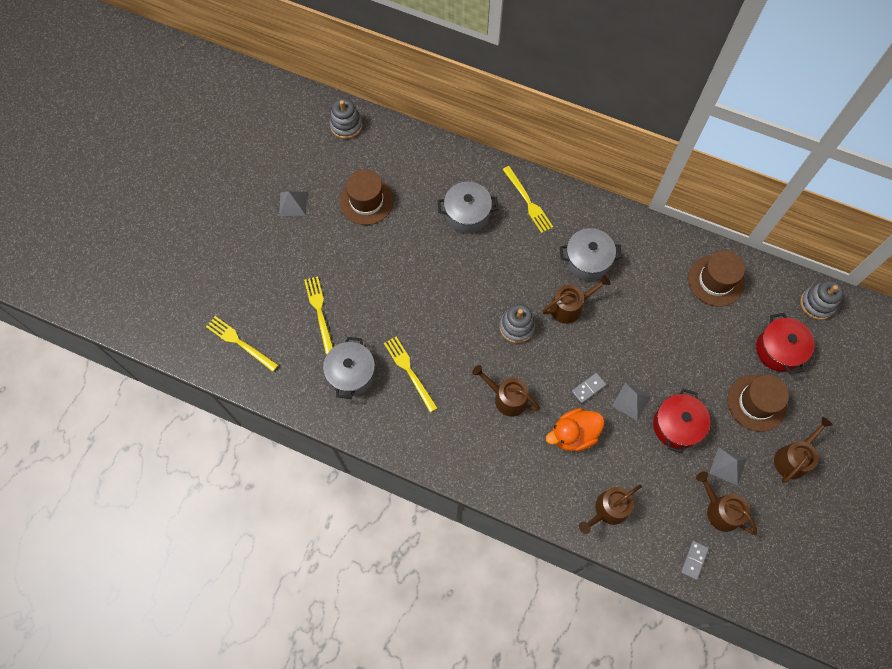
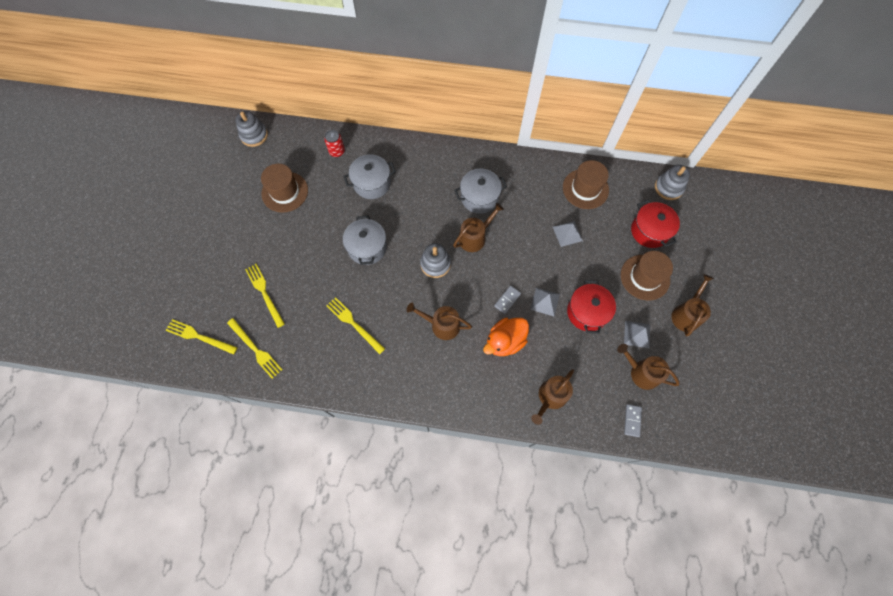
camera: 15 degrees left, 0 degrees up
(293, 204) = (222, 208): grey pyramid -> grey pyramid (567, 233)
(351, 374) = (304, 338): grey pot -> grey pot (367, 247)
(436, 166) = (337, 151): none -> red can
(528, 201) = (419, 162): yellow fork -> yellow fork (255, 349)

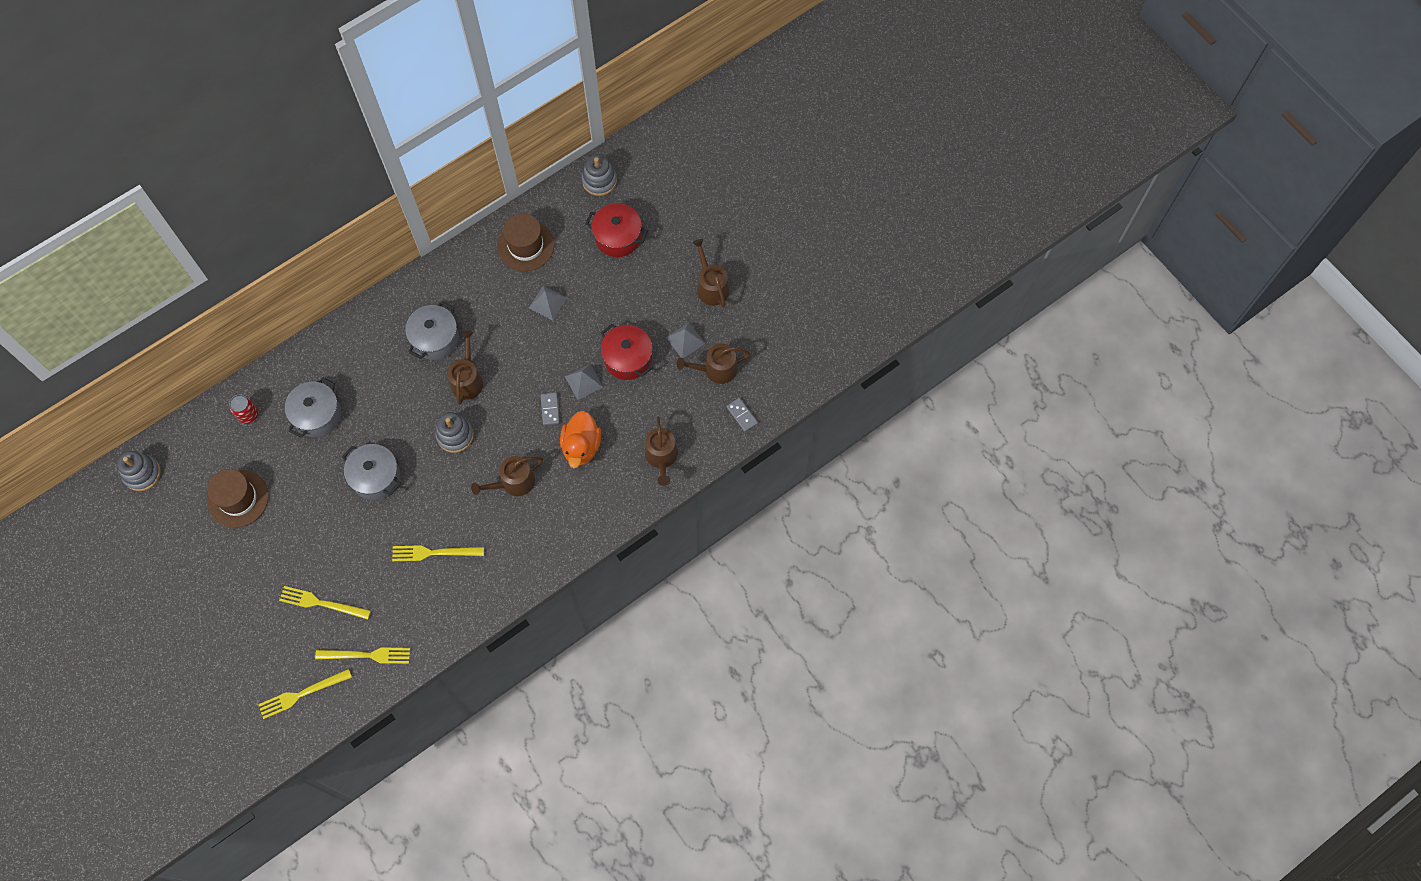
camera: 45 degrees left, 0 degrees up
(645, 277) = (649, 284): brown hat -> none

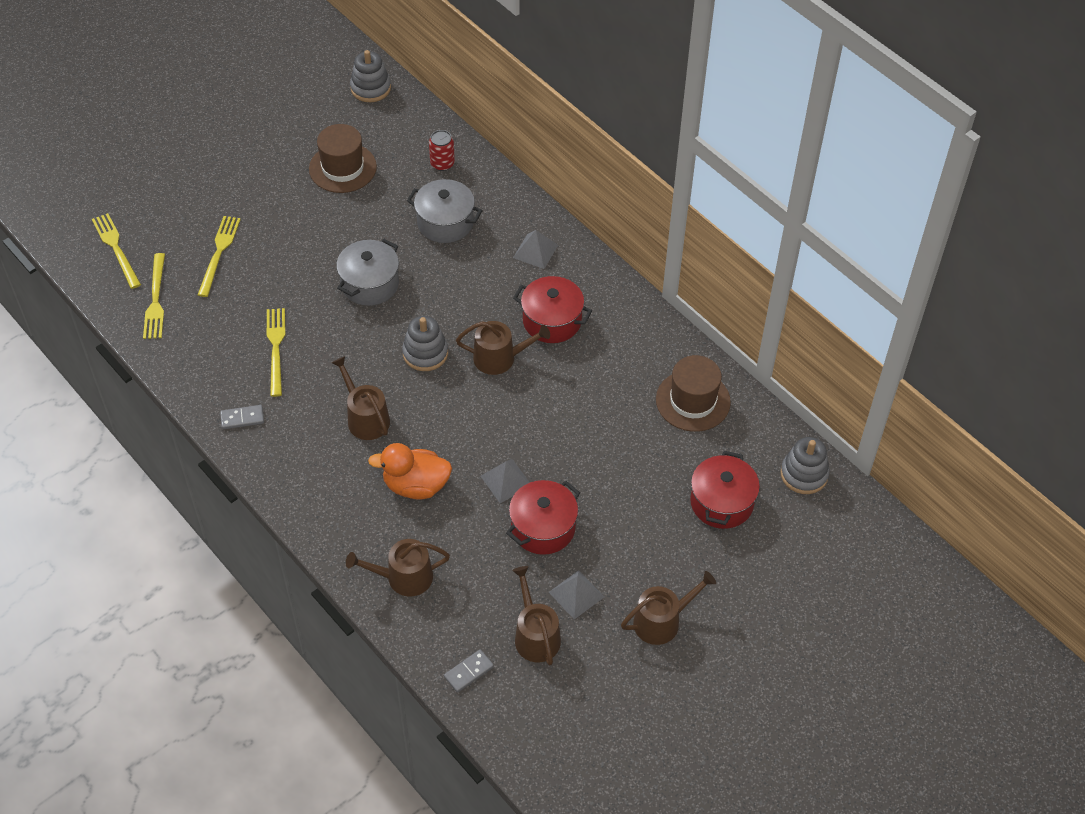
camera: 85 degrees right, 15 degrees down
(435, 339) = (552, 321): grey pot -> red pot
(547, 303) = (614, 432): grey pyramid -> grey pyramid (535, 251)
(550, 409) = (465, 447): grey domino -> grey domino (242, 418)

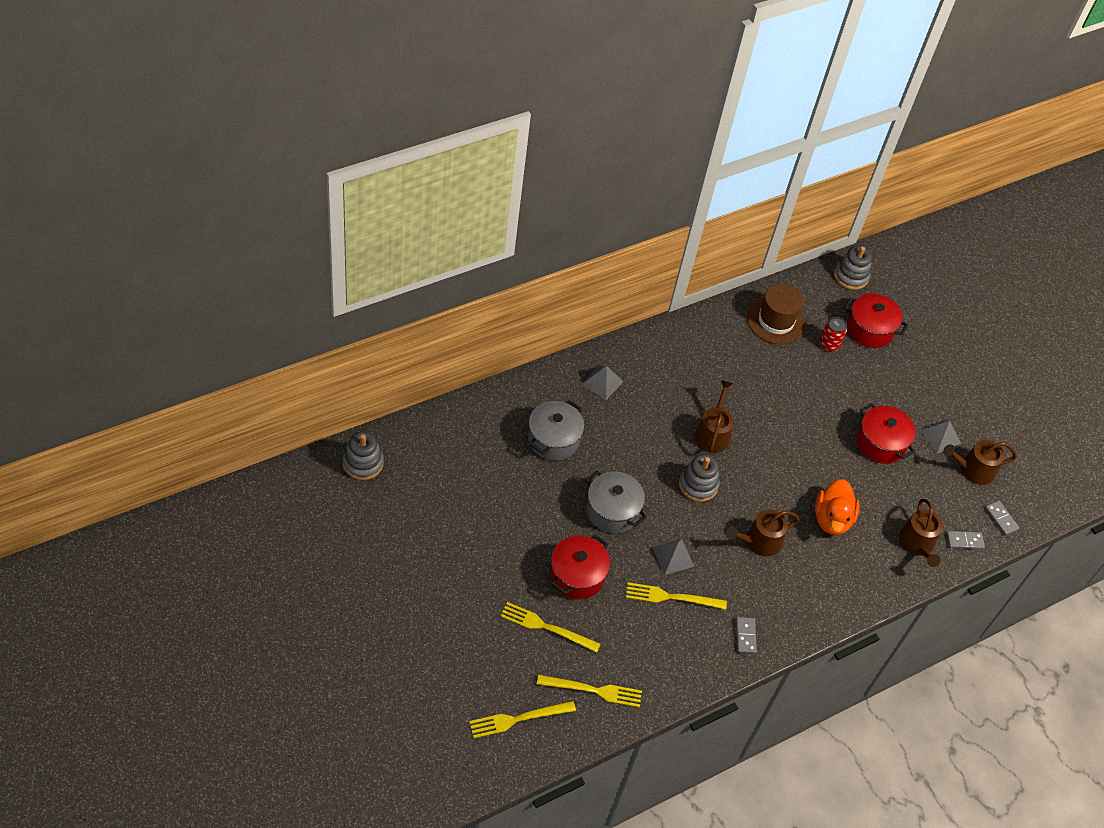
camera: 85 degrees left, 0 degrees up
(342, 168) = (463, 506): brown hat -> none
(423, 630) = (964, 541): none -> grey domino
(442, 164) = (481, 426): red can -> red can (829, 344)
(506, 481) = (834, 457): grey pyramid -> grey pyramid (673, 557)
(552, 321) = (680, 389): red pot -> red pot (577, 576)
(662, 621) = (965, 391): brown watering can -> none

